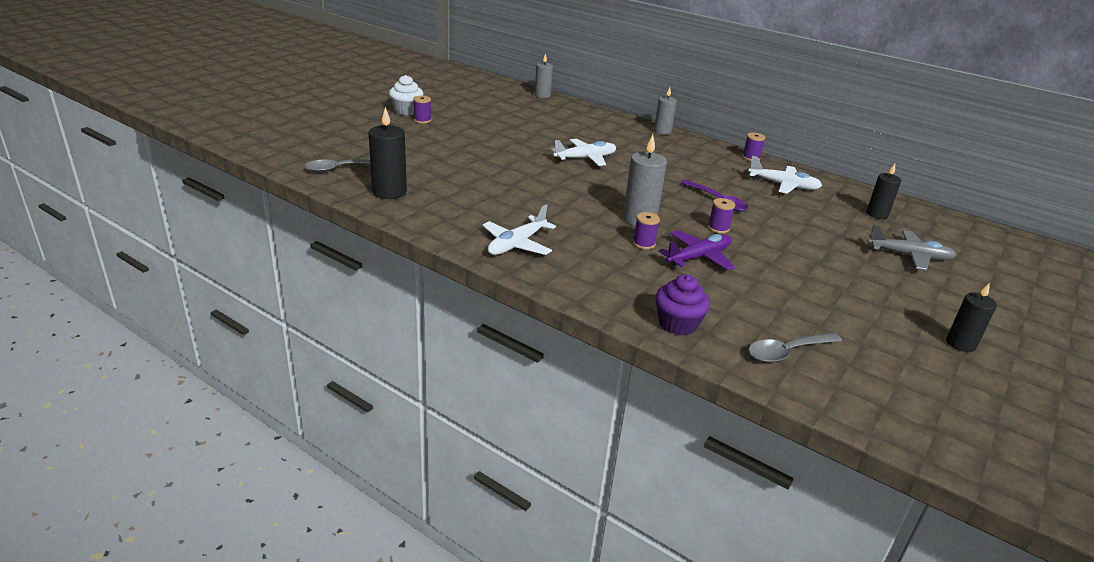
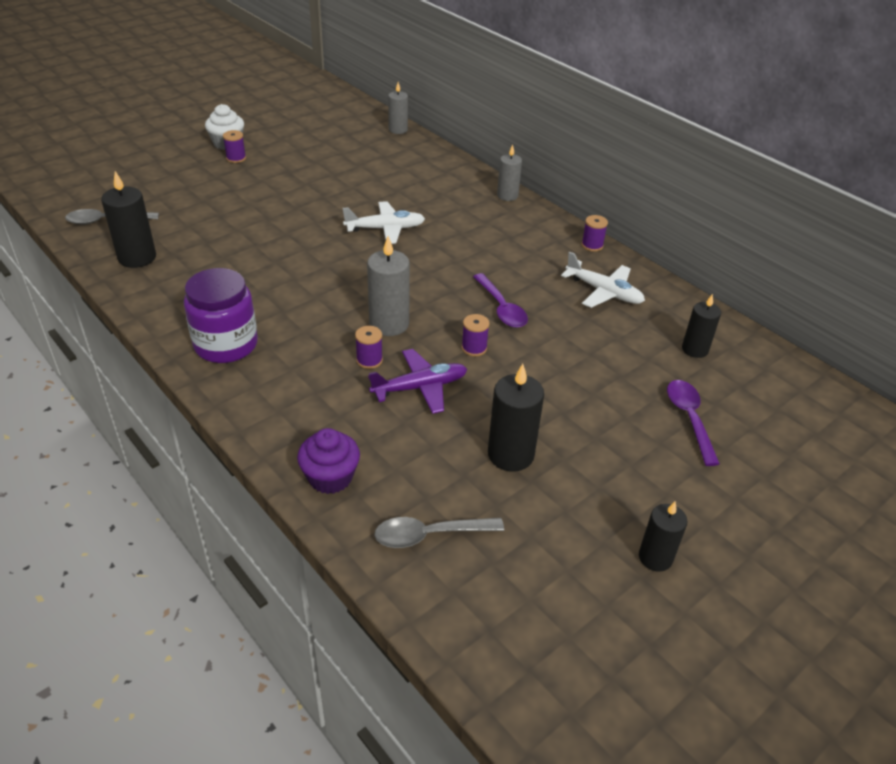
camera: 15 degrees right, 10 degrees up
(516, 244) = (226, 345): white plane -> purple jar
(803, 292) = (510, 454): none -> black candle
(909, 256) = (689, 419): grey plane -> purple spoon

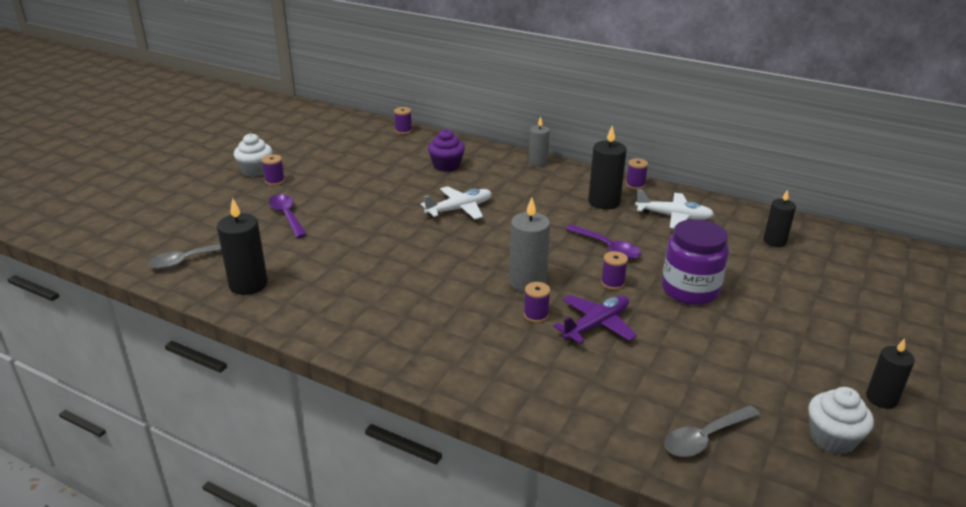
camera: 20 degrees left, 10 degrees down
(226, 345) = (398, 336): purple jar -> purple jar (690, 290)
(330, 477) = (585, 418): purple cupcake -> purple cupcake (446, 166)
(398, 130) = (403, 131): grey candle -> purple spool
(510, 454) = (712, 356): black candle -> black candle (604, 202)
(561, 580) = (832, 438): none -> white cupcake
(689, 419) = (815, 291): purple spoon -> purple spoon (287, 216)

